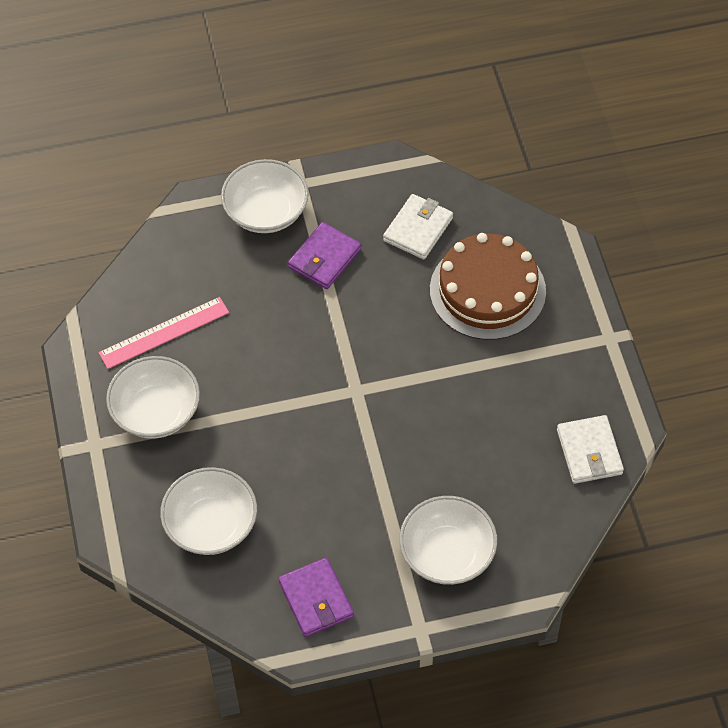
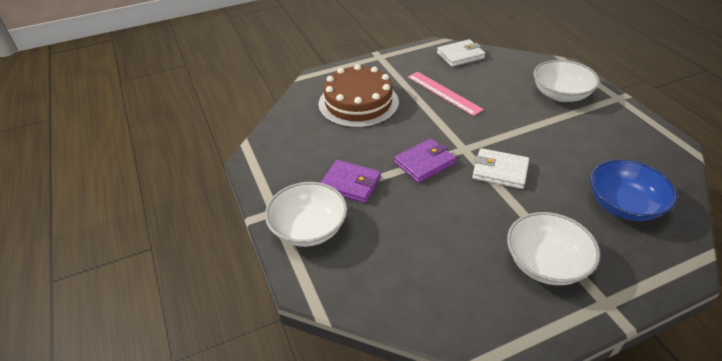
camera: 100 degrees left, 15 degrees down
(164, 333) = (462, 276): pink ruler -> pink ruler (444, 93)
(211, 525) = (623, 205): white bowl -> blue bowl
(316, 599) = (636, 142): purple wallet -> purple wallet (424, 163)
(418, 229) = (312, 139): white wallet -> white wallet (500, 171)

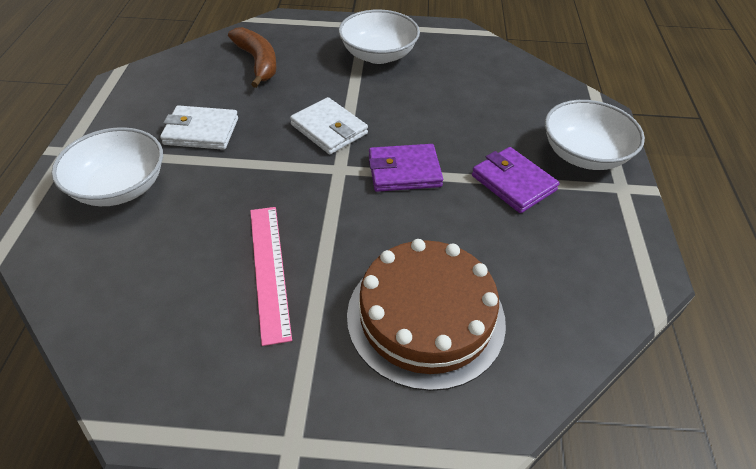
camera: 155 degrees left, 5 degrees up
(460, 55) = (137, 351): white wallet -> white wallet (201, 131)
(623, 205) = (258, 62): blue bowl -> brown banana

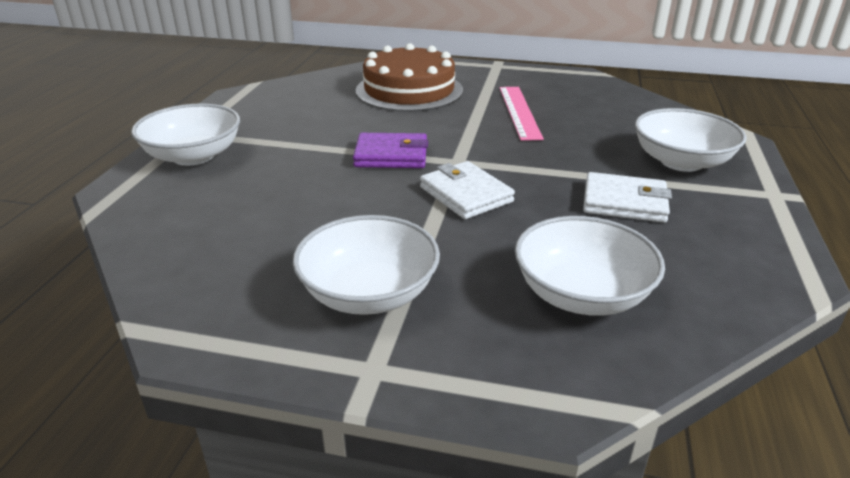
camera: 170 degrees left, 15 degrees down
(258, 62) = (581, 294): brown banana -> white bowl
(513, 183) = (289, 142): purple wallet -> none

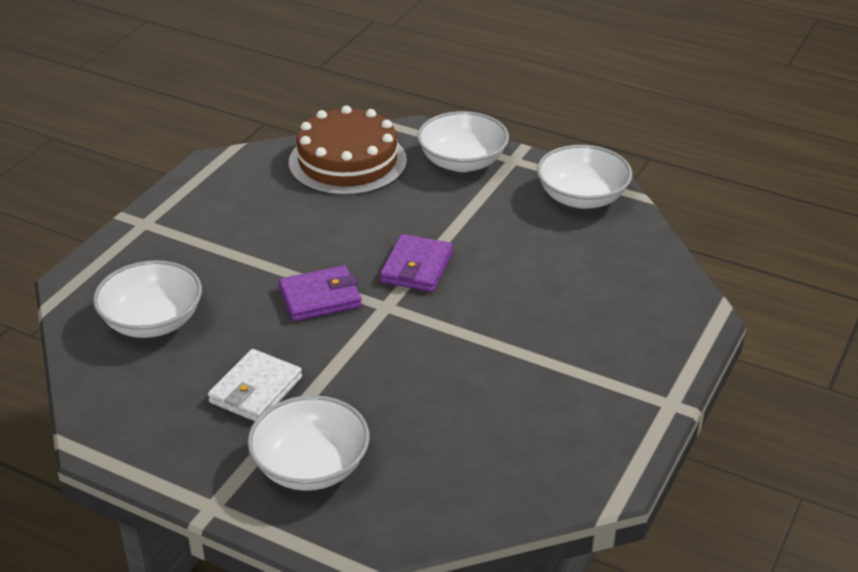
camera: 105 degrees right, 5 degrees up
(369, 293) = (214, 230): white bowl -> white bowl (582, 197)
(409, 90) = (590, 305): brown cake -> brown cake (347, 161)
(466, 194) = (320, 297): white wallet -> purple wallet
(519, 112) = (493, 380): pink ruler -> none

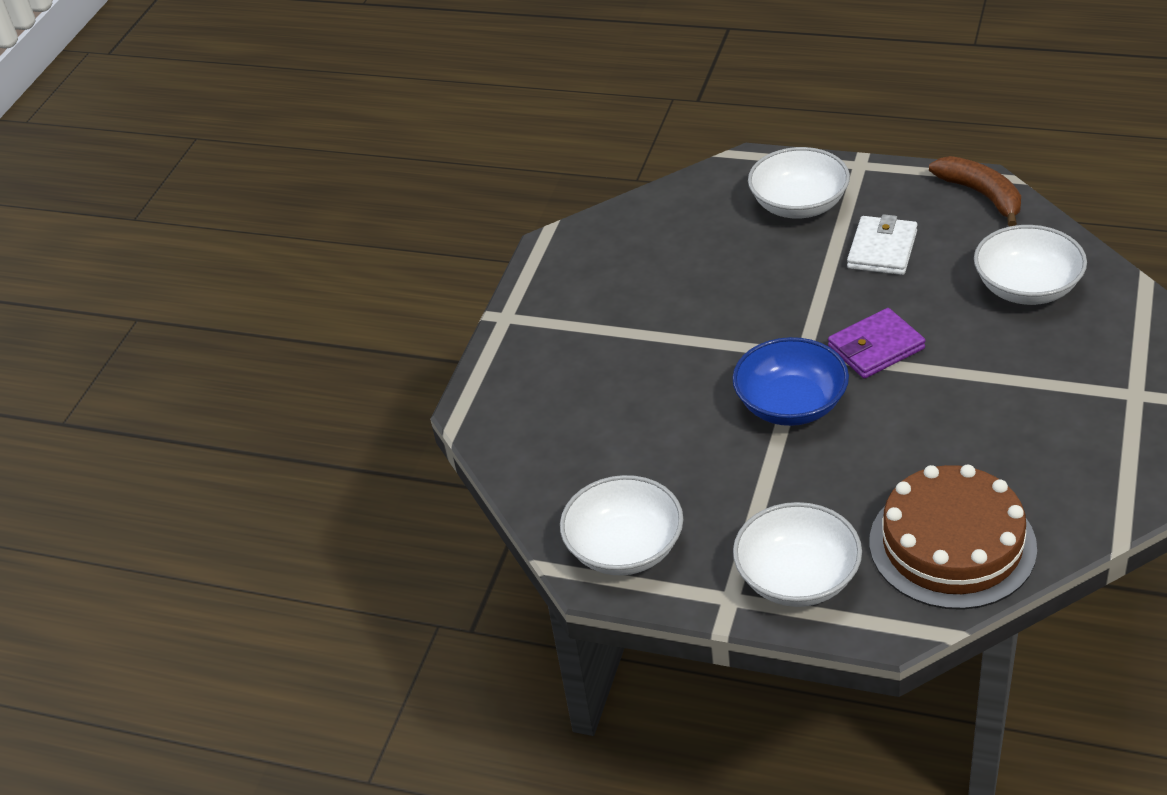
camera: 175 degrees right, 5 degrees up
(112, 429) = (982, 195): none -> brown banana
(416, 267) = (791, 404): purple wallet -> blue bowl

